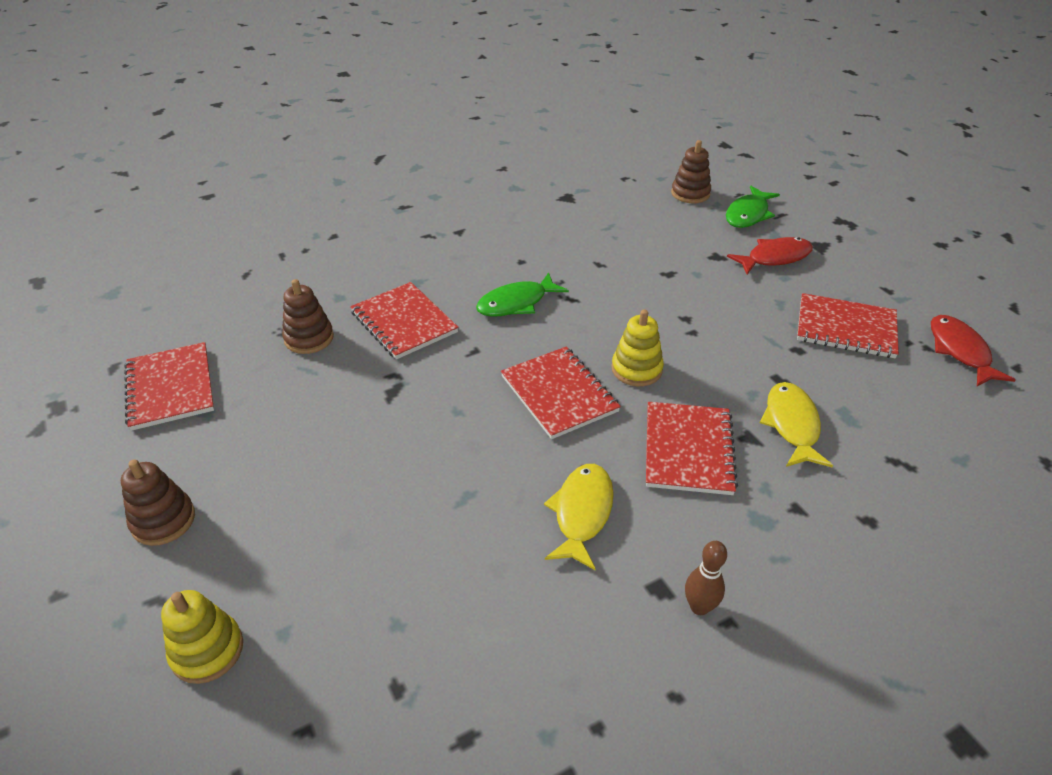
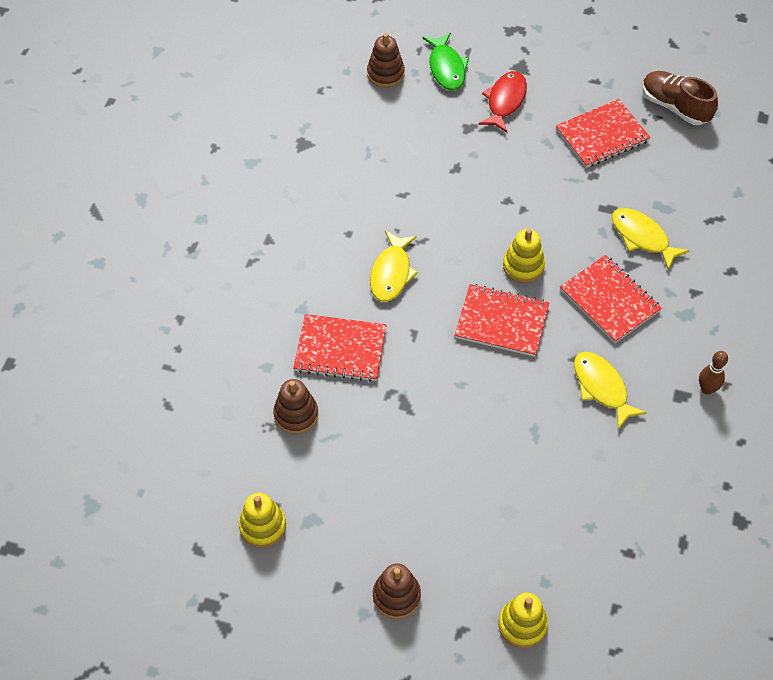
camera: 45 degrees left, 15 degrees up
(171, 388) = (263, 526): red notebook -> yellow stacking toy
(516, 303) = (391, 273): green fish -> yellow fish
(960, 351) = (675, 106): red fish -> brown shoe

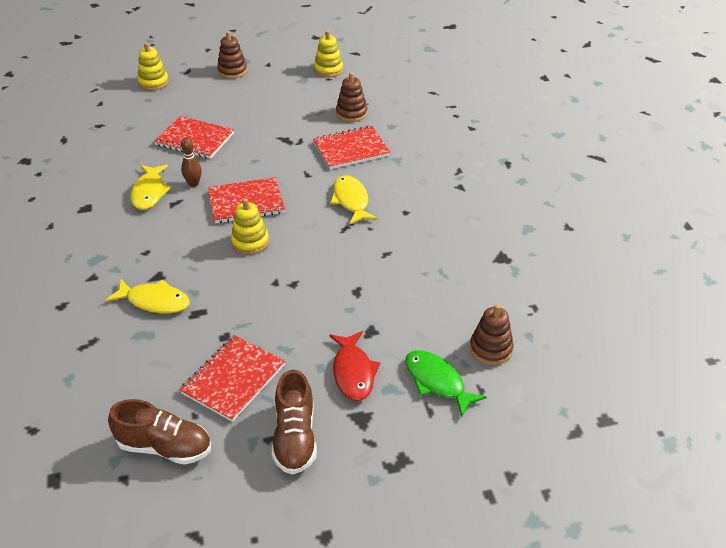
camera: 150 degrees right, 15 degrees down
(576, 74) = (295, 438): none -> brown shoe
(602, 387) = (149, 192): yellow fish -> yellow fish turned 60 degrees clockwise
(609, 300) = (166, 245): red notebook -> red notebook (195, 139)
(707, 389) = (65, 218): brown bowling pin -> brown bowling pin (193, 184)

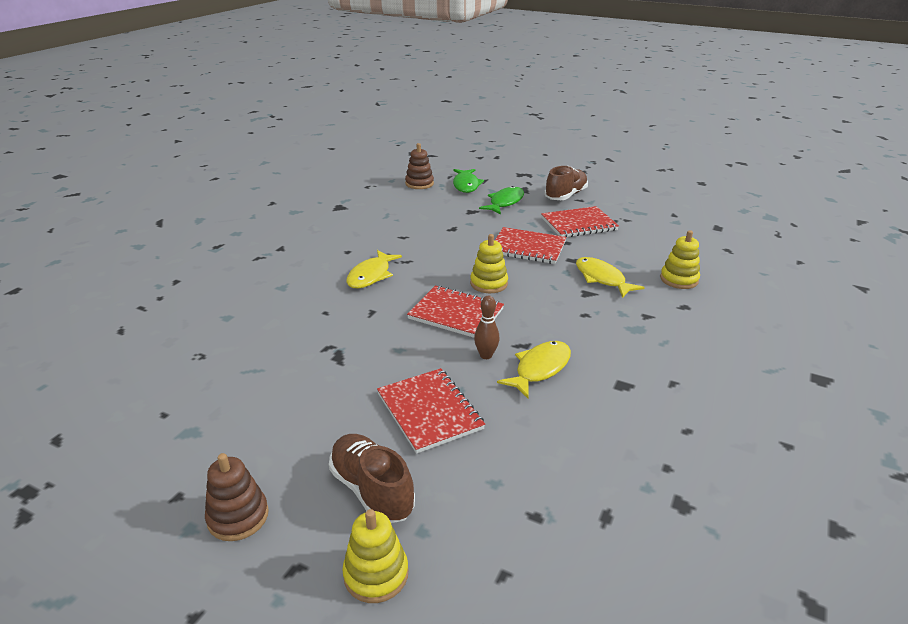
camera: 140 degrees left, 10 degrees down
(165, 447) = (642, 216): brown shoe -> brown shoe (372, 490)
(328, 70) = (137, 430): yellow stacking toy -> yellow stacking toy (679, 279)
(351, 113) = (231, 351): brown stacking toy -> none
(351, 149) = (299, 314): red notebook -> red notebook (528, 247)
(353, 372) = (505, 202): red fish -> green fish

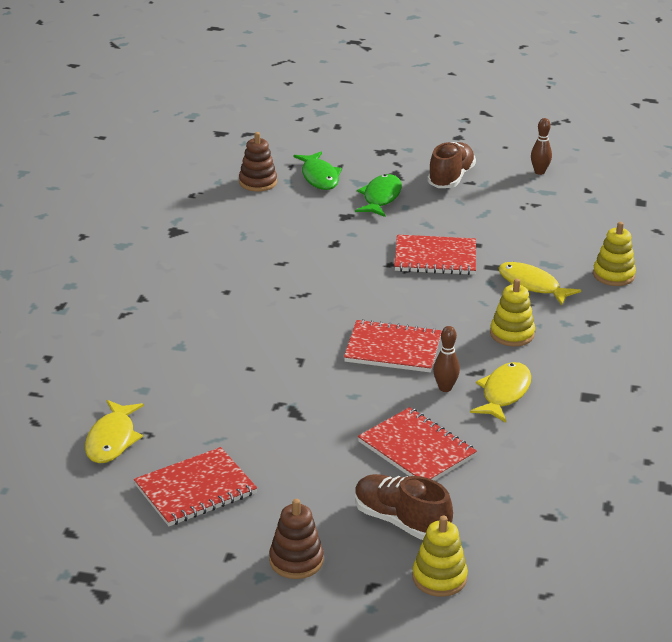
camera: 15 degrees left, 0 degrees up
(371, 275) = (273, 318): yellow fish -> yellow fish (112, 440)
(489, 283) = (411, 309): yellow stacking toy -> yellow stacking toy (512, 334)
(578, 224) = (481, 218): red notebook -> red notebook (195, 489)
(638, 199) = (539, 172): none -> brown bowling pin

